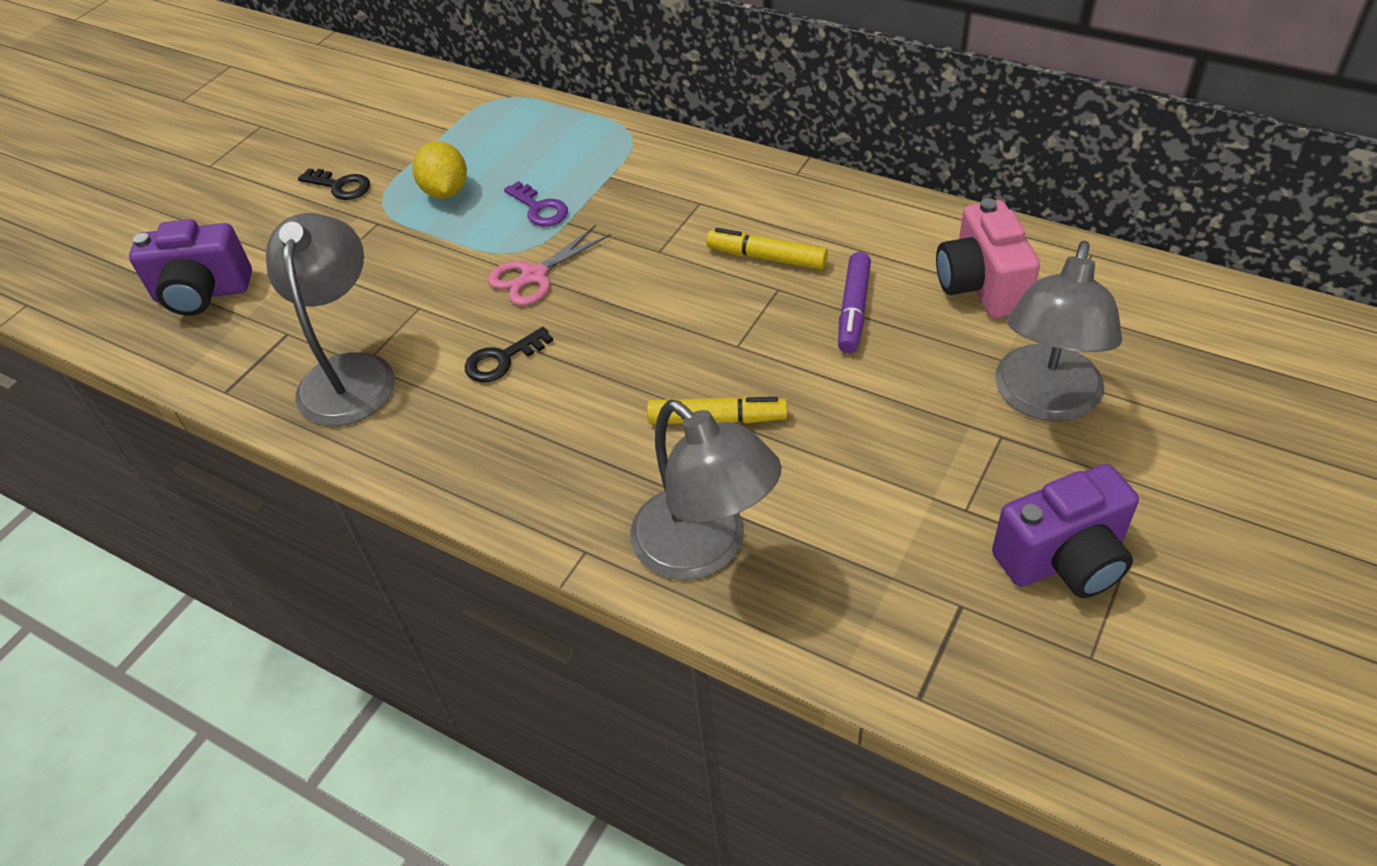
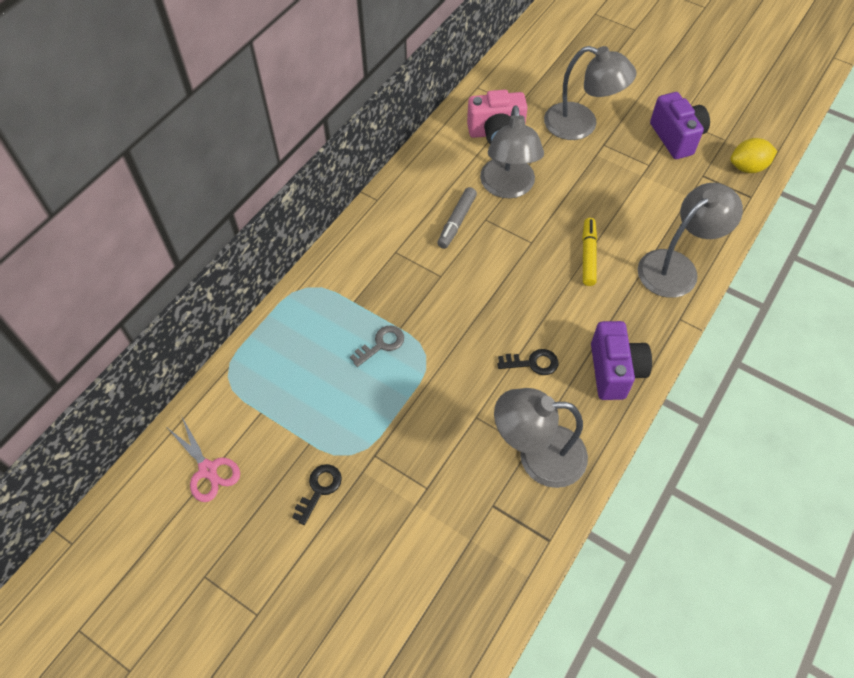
camera: 90 degrees left, 10 degrees up
(203, 293) = (439, 580): purple camera -> purple camera (614, 371)
(446, 191) = (346, 408): yellow lemon -> yellow lemon (747, 167)
(502, 360) = (532, 363): black key -> black key turned 60 degrees counterclockwise
(534, 275) = (454, 346): pink scissors -> pink scissors (208, 470)
(539, 208) = (381, 344): purple key -> grey key
(767, 258) = (457, 221): yellow marker -> grey marker
(853, 310) = (508, 187): purple marker -> grey lamp

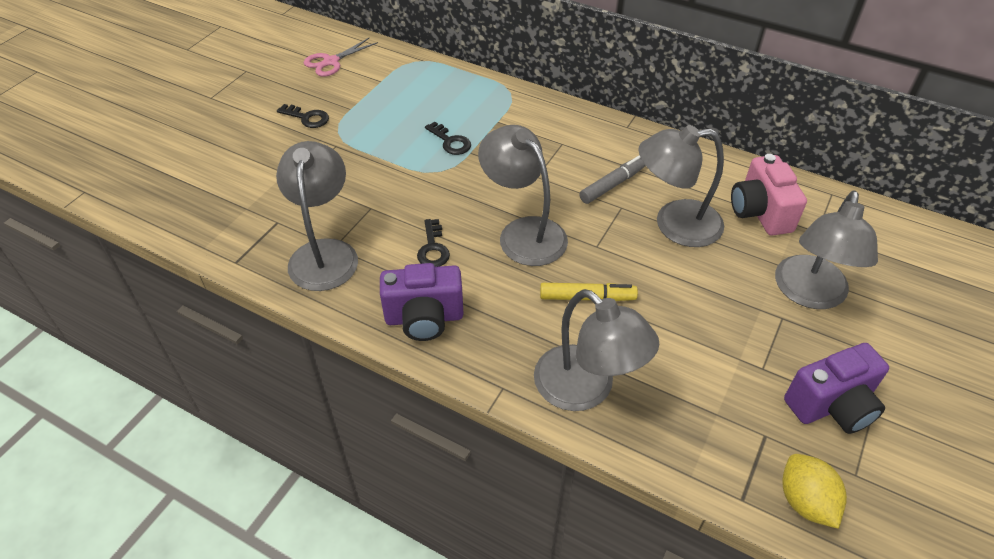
camera: 85 degrees right, 10 degrees down
(381, 344) = (450, 141): grey key -> black key
(457, 221) = (612, 185): grey marker -> grey marker turned 120 degrees clockwise
(514, 292) = (523, 232): none -> grey lamp

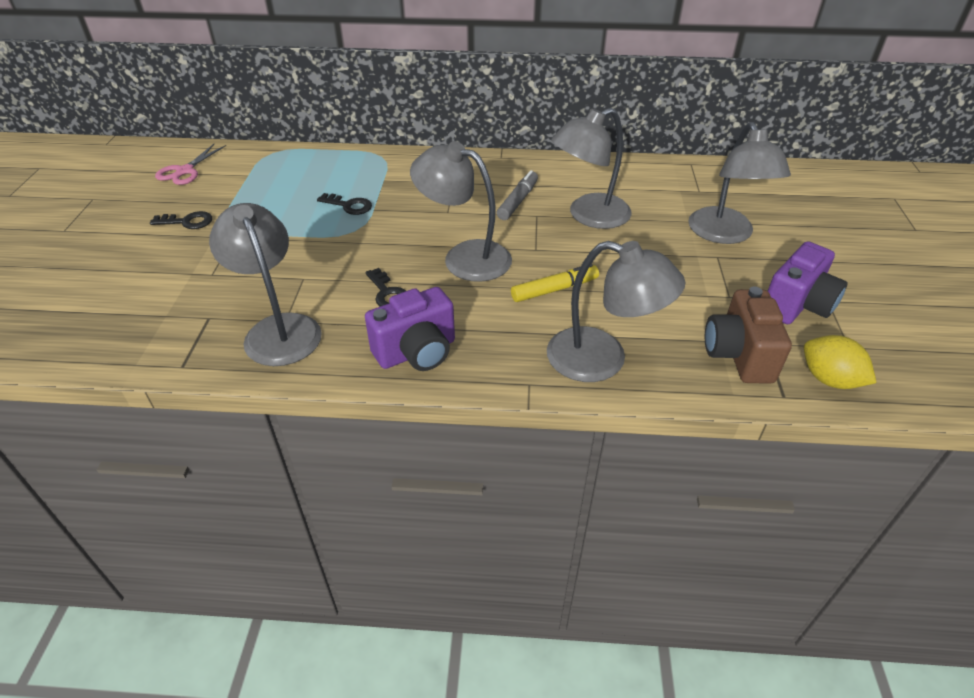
camera: 25 degrees left, 5 degrees down
(726, 437) = (738, 355): none -> brown camera
(760, 212) = (648, 190): pink camera -> none

